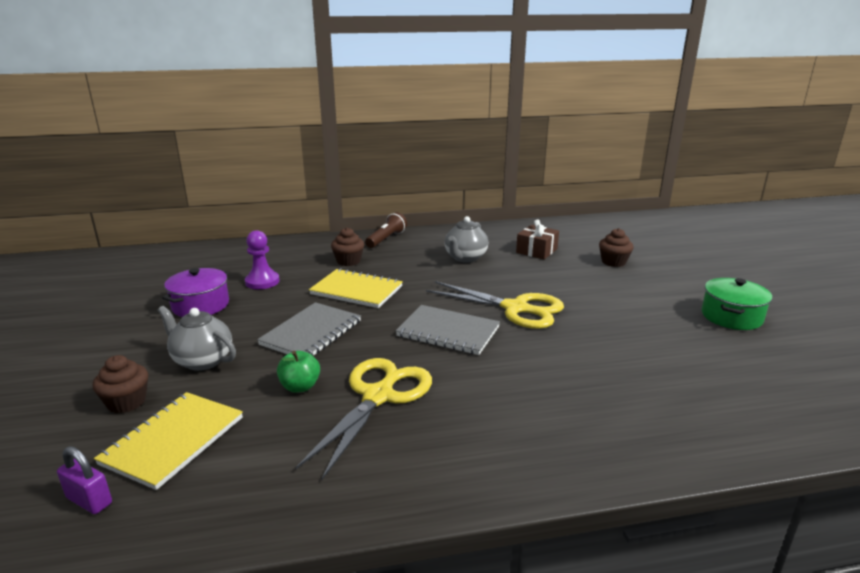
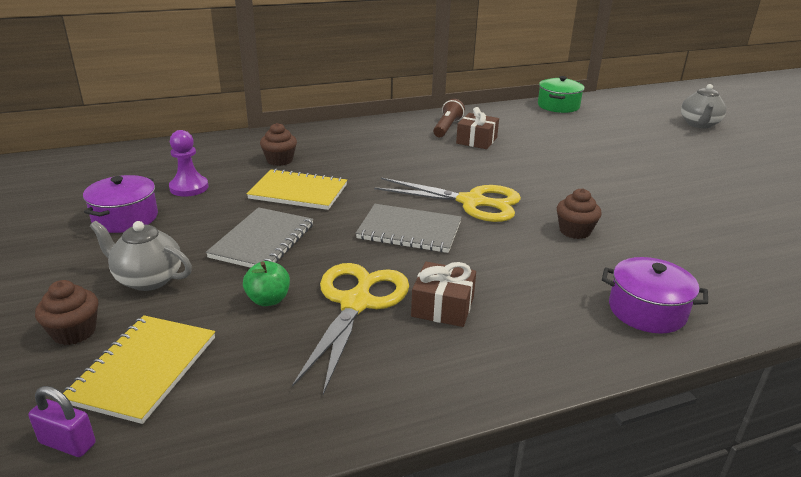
camera: 10 degrees left, 5 degrees up
(386, 239) = (314, 134): brown flashlight -> brown flashlight (447, 127)
(459, 406) = (442, 307): none -> brown gift
(465, 258) = (405, 151): grey teapot -> grey teapot (699, 124)
(613, 262) = (556, 149): brown cupcake -> brown cupcake (575, 231)
(665, 426) = (647, 311): none -> purple pot
(731, 317) = (681, 199): green pot -> green pot (558, 106)

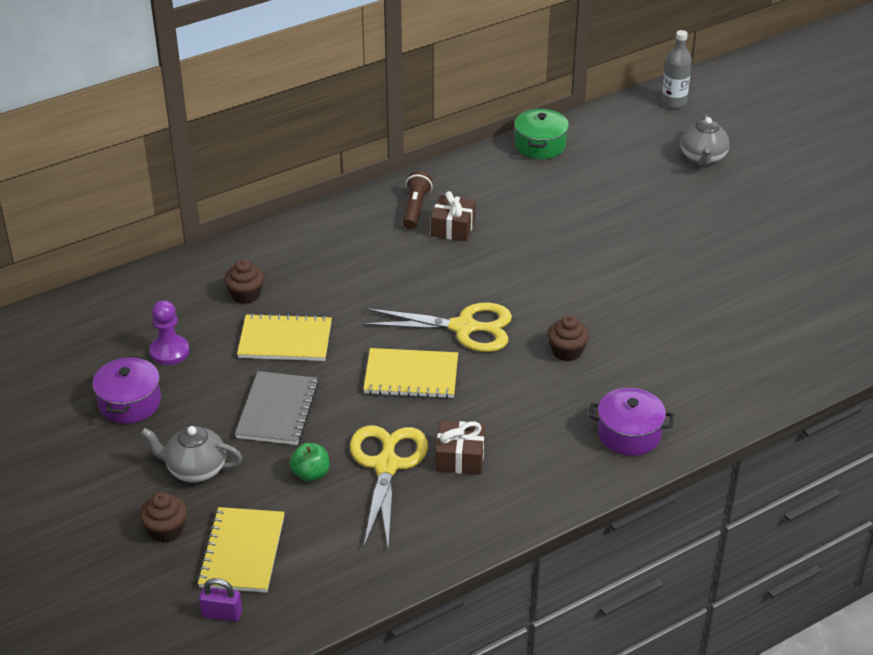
camera: 10 degrees left, 10 degrees up
(409, 231) = (411, 376): grey notebook -> yellow notebook
(669, 95) = (673, 102): none -> grey bottle

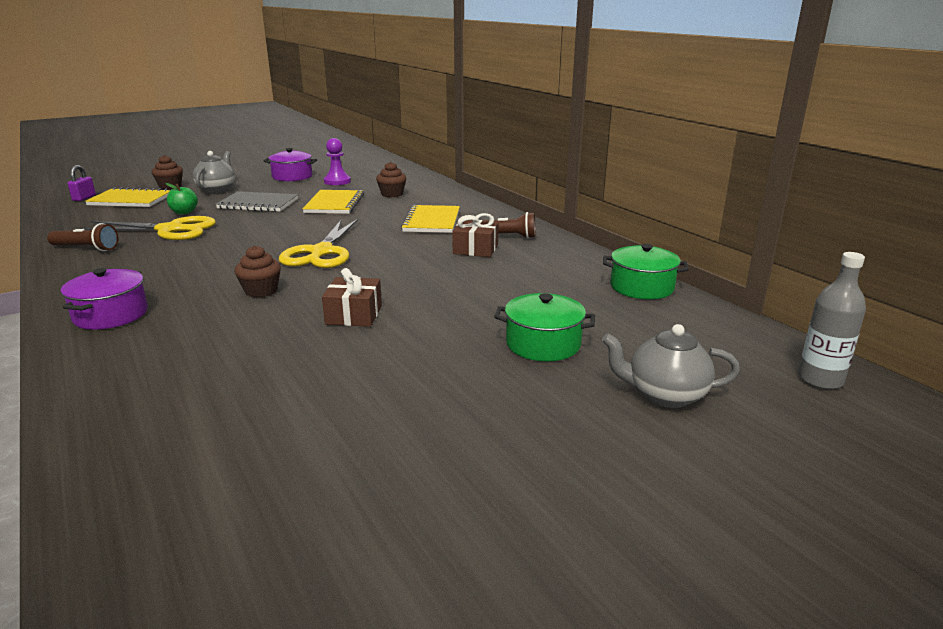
camera: 90 degrees right, 15 degrees down
(411, 376) = (268, 236): yellow notebook -> yellow notebook (431, 221)
(454, 520) = (86, 248): none -> brown flashlight
(460, 457) = (154, 250): brown gift -> brown gift (354, 315)
(645, 199) = (543, 344): none -> green pot

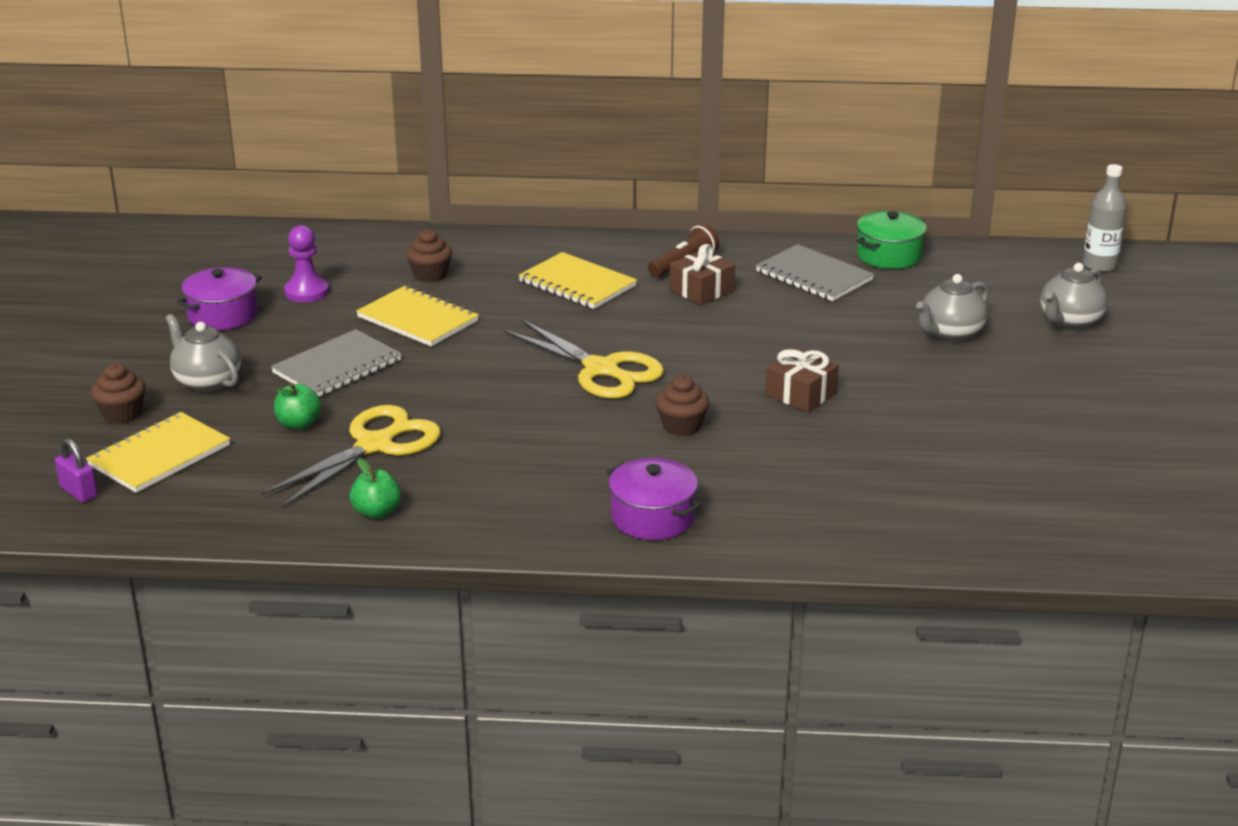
camera: 55 degrees left, 5 degrees up
(86, 248) = (377, 512): brown flashlight -> green apple
(543, 344) = (950, 334): green pot -> grey teapot
(557, 273) = (814, 276): none -> grey notebook

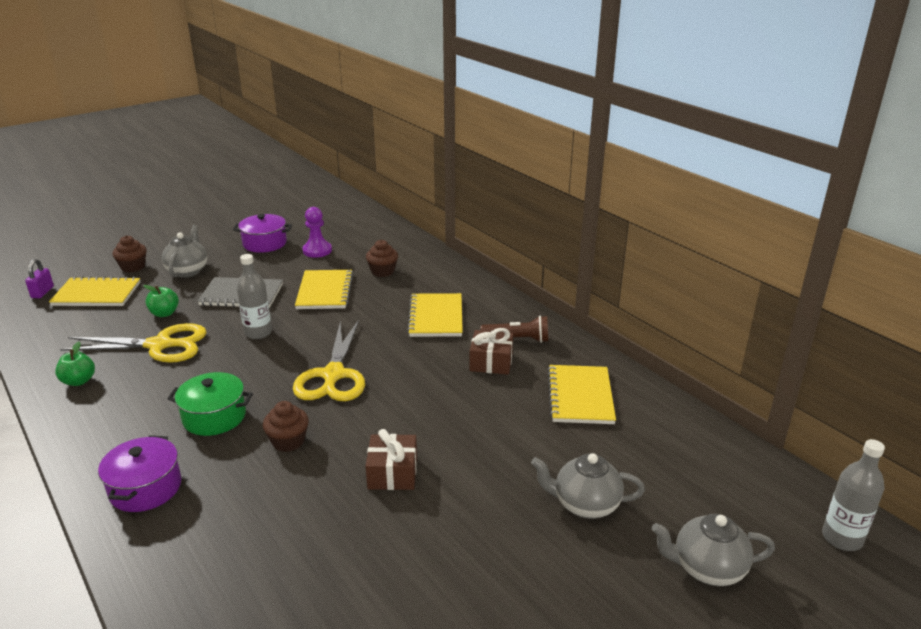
camera: 50 degrees right, 0 degrees up
(446, 382) = (258, 333): none -> grey bottle
(814, 276) = (580, 396): grey notebook -> yellow notebook
(889, 255) = (665, 414): green pot -> green pot (214, 417)

